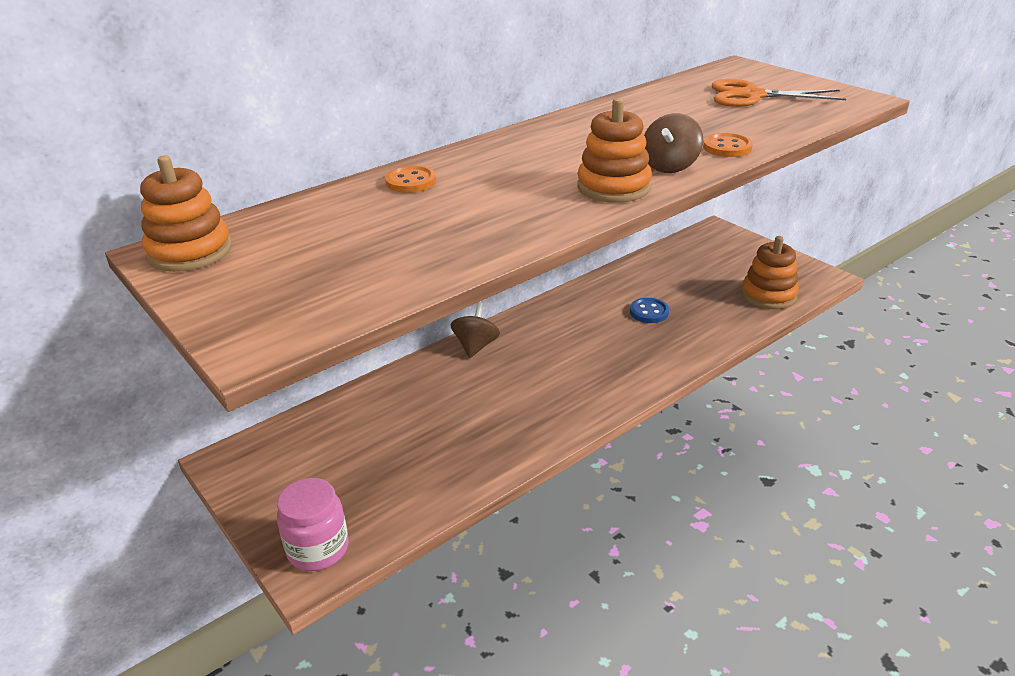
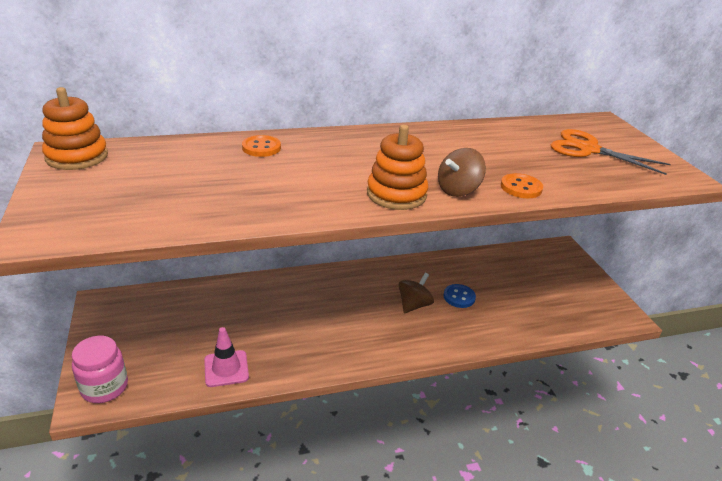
camera: 20 degrees right, 0 degrees up
(451, 474) = (226, 368): none -> pink traffic cone
(476, 346) = (314, 279): brown spinning top -> brown spinning top (414, 305)
(768, 295) = (566, 316): orange stacking toy -> none

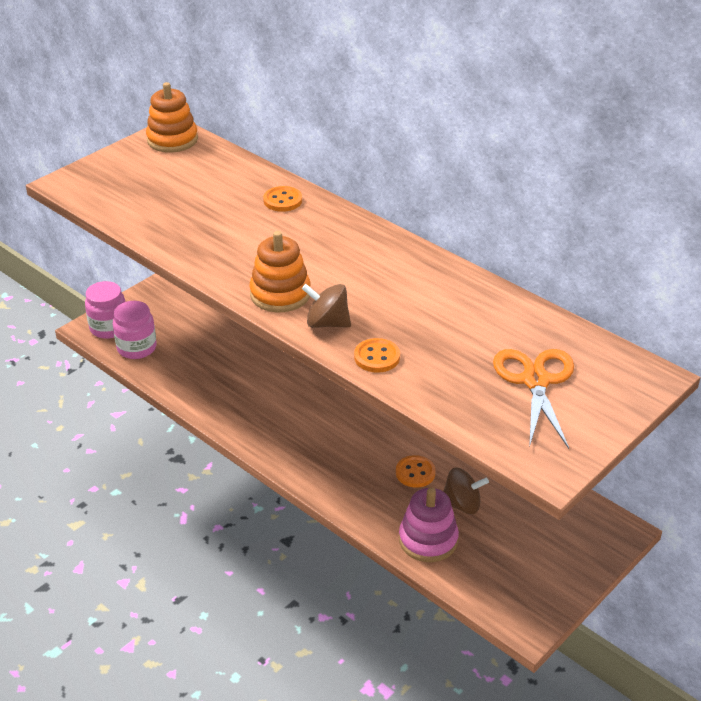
camera: 60 degrees right, 5 degrees up
(159, 380) = (137, 348): none -> pink jar
(226, 368) = (177, 373): pink traffic cone -> none
(414, 305) = (367, 445): brown spinning top -> brown spinning top (462, 504)
(459, 297) = (415, 473): blue button -> orange button
(529, 322) = (428, 540): none -> pink stacking toy

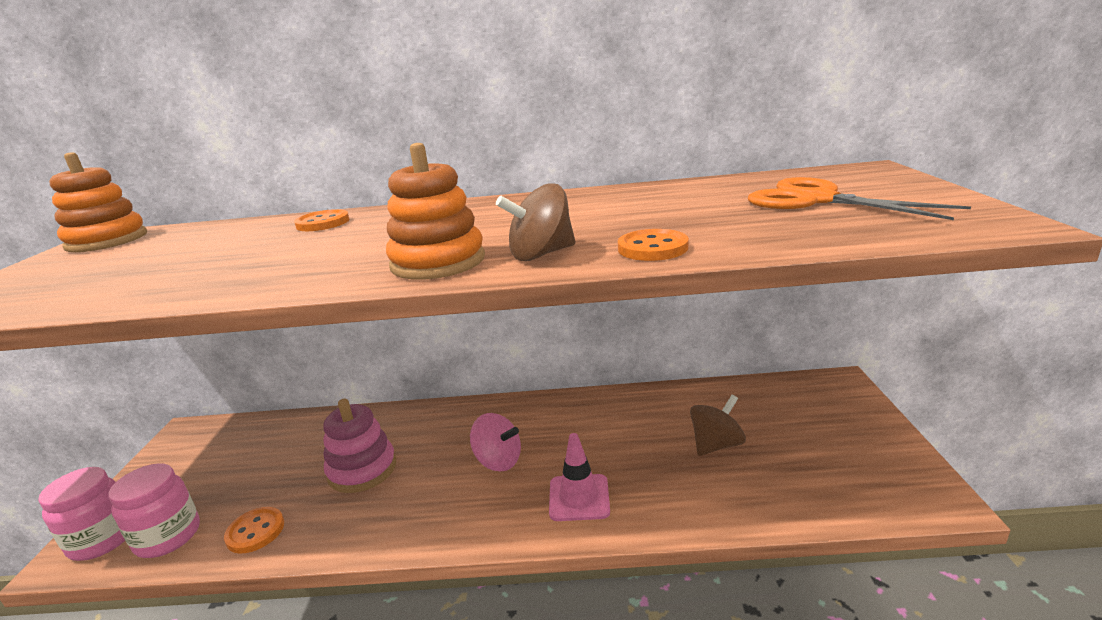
camera: 40 degrees left, 15 degrees down
(329, 420) = (498, 461): none -> pink spinning top
(343, 475) = (579, 498): none -> pink traffic cone
(415, 473) = (639, 448): orange button -> orange button (255, 531)
(428, 540) = (742, 494): pink stacking toy -> pink stacking toy (362, 470)

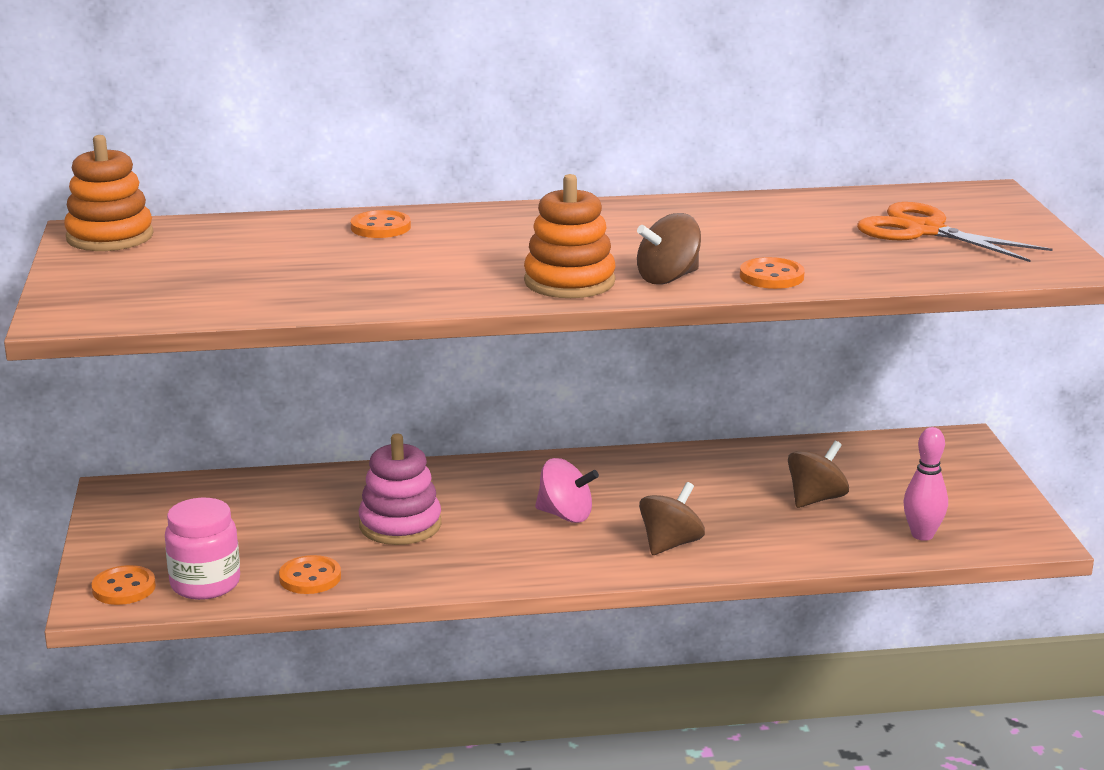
camera: 10 degrees left, 0 degrees up
(103, 539) = (124, 588): pink jar -> orange button
(579, 498) = (670, 544): pink traffic cone -> brown spinning top
(819, 491) = (922, 535): none -> pink bowling pin

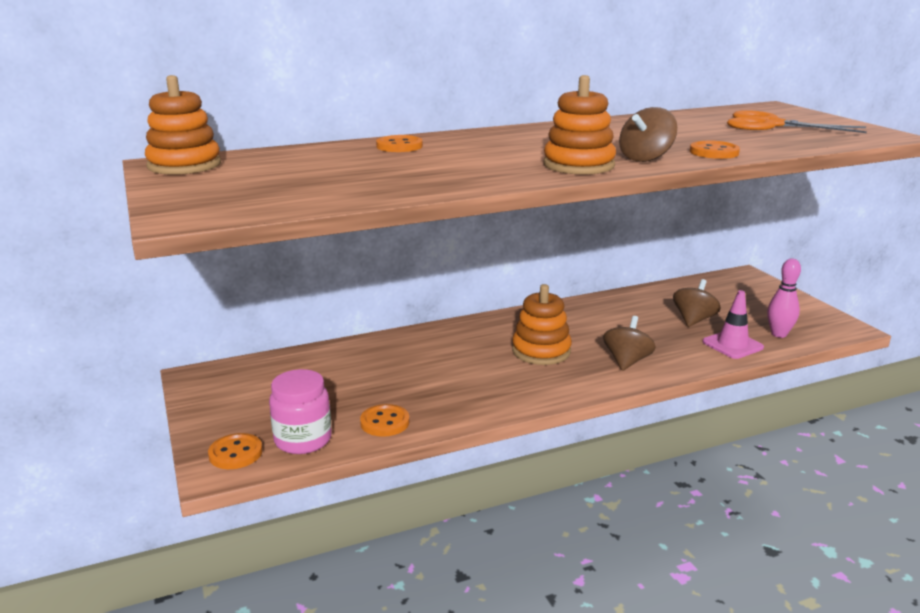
camera: 15 degrees left, 0 degrees up
(400, 525) = (429, 373): pink stacking toy -> none
(565, 515) = (541, 351): pink spinning top -> orange stacking toy
(839, 541) = (732, 345): none -> pink traffic cone

